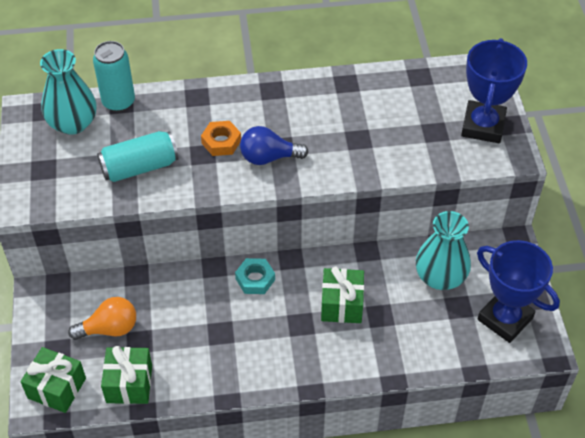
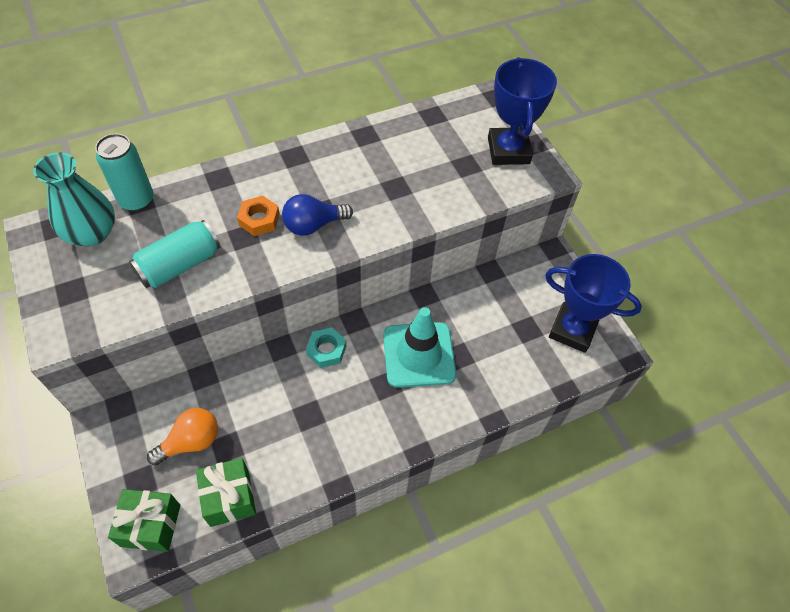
camera: 20 degrees left, 5 degrees up
(341, 304) = (419, 355): green gift -> turquoise traffic cone
(440, 277) = (500, 304): turquoise vase -> none

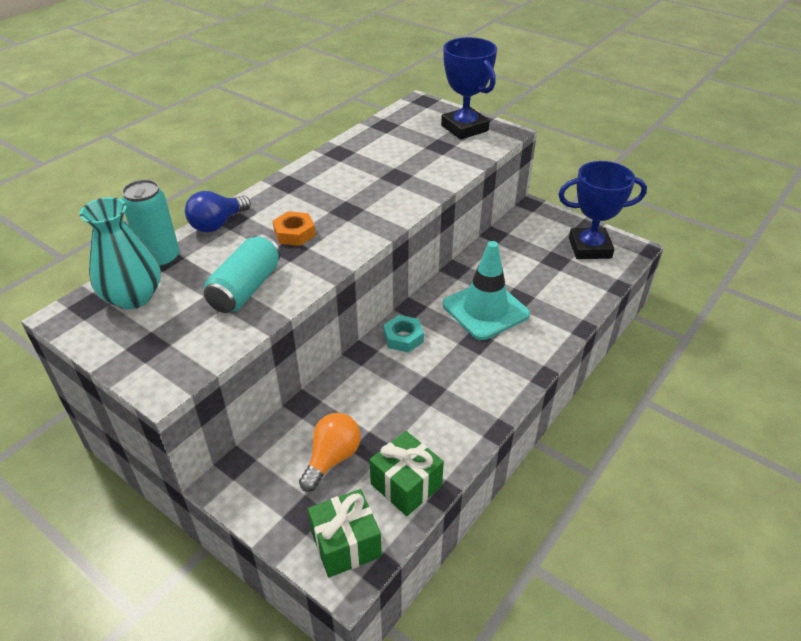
camera: 25 degrees left, 15 degrees down
(313, 225) = (347, 221): blue light bulb -> blue light bulb (217, 224)

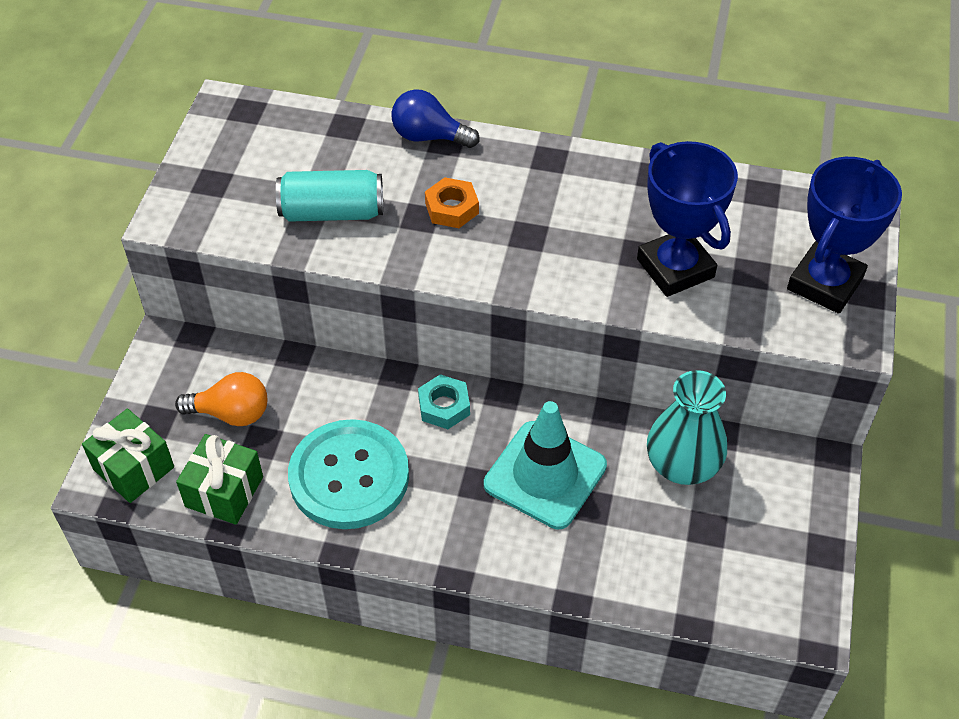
camera: 65 degrees right, 10 degrees up
(133, 297) = (274, 135): turquoise vase -> turquoise vase (682, 465)
(161, 259) = (343, 123): turquoise can -> none
(434, 404) = (349, 476): none -> turquoise button
(589, 248) = (767, 565): blue trophy -> blue trophy (675, 268)

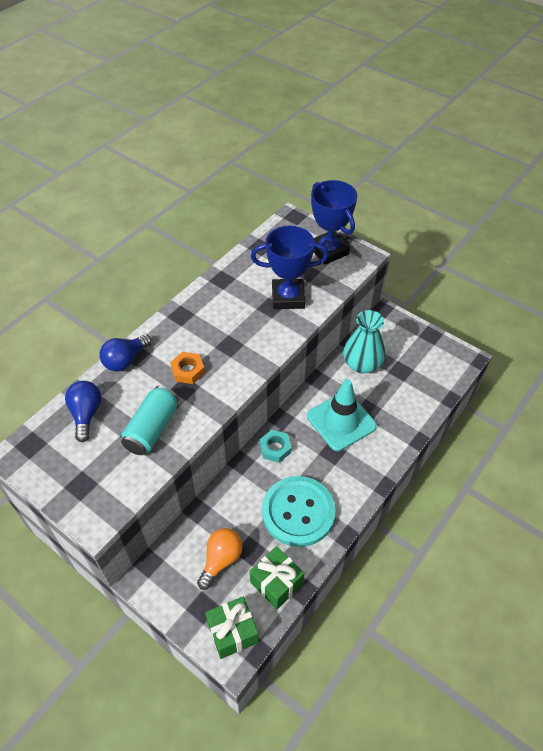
camera: 65 degrees left, 0 degrees up
(319, 139) = (86, 414): none -> blue light bulb

